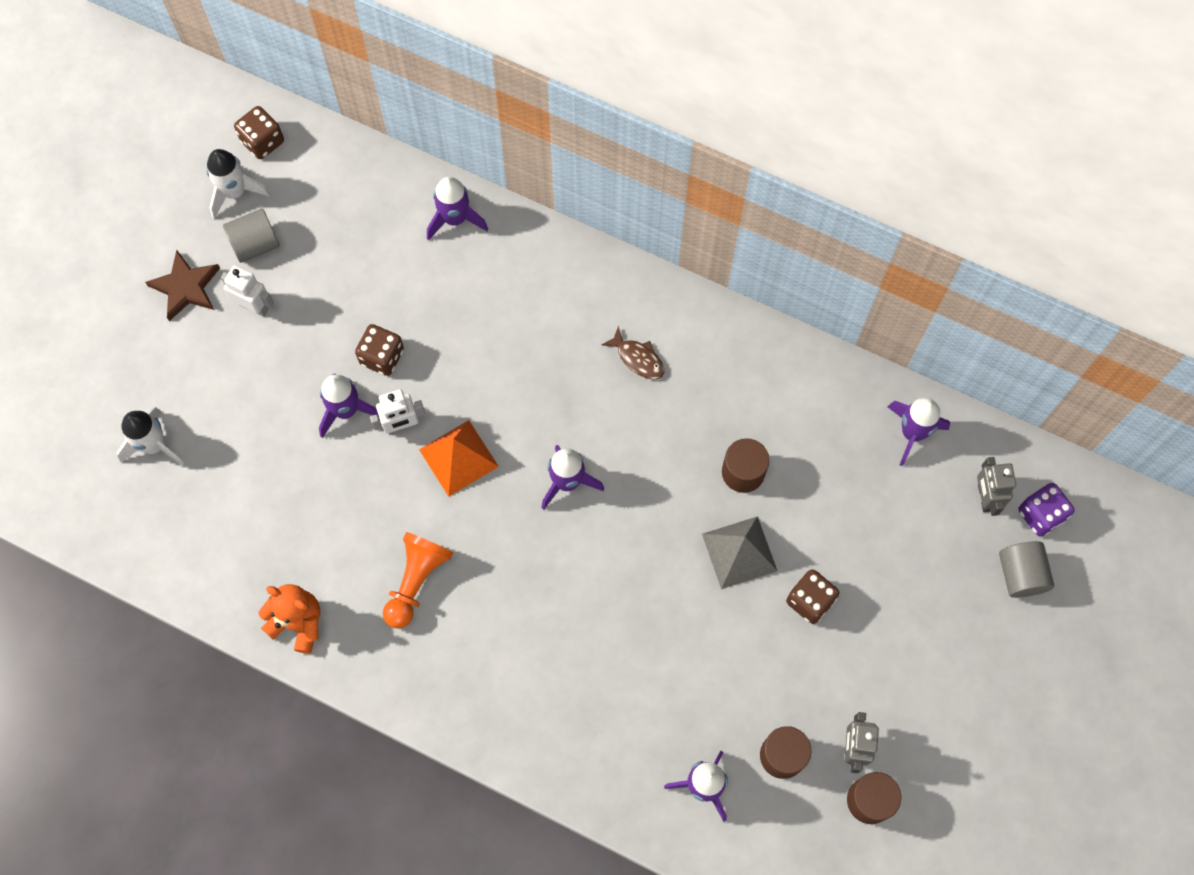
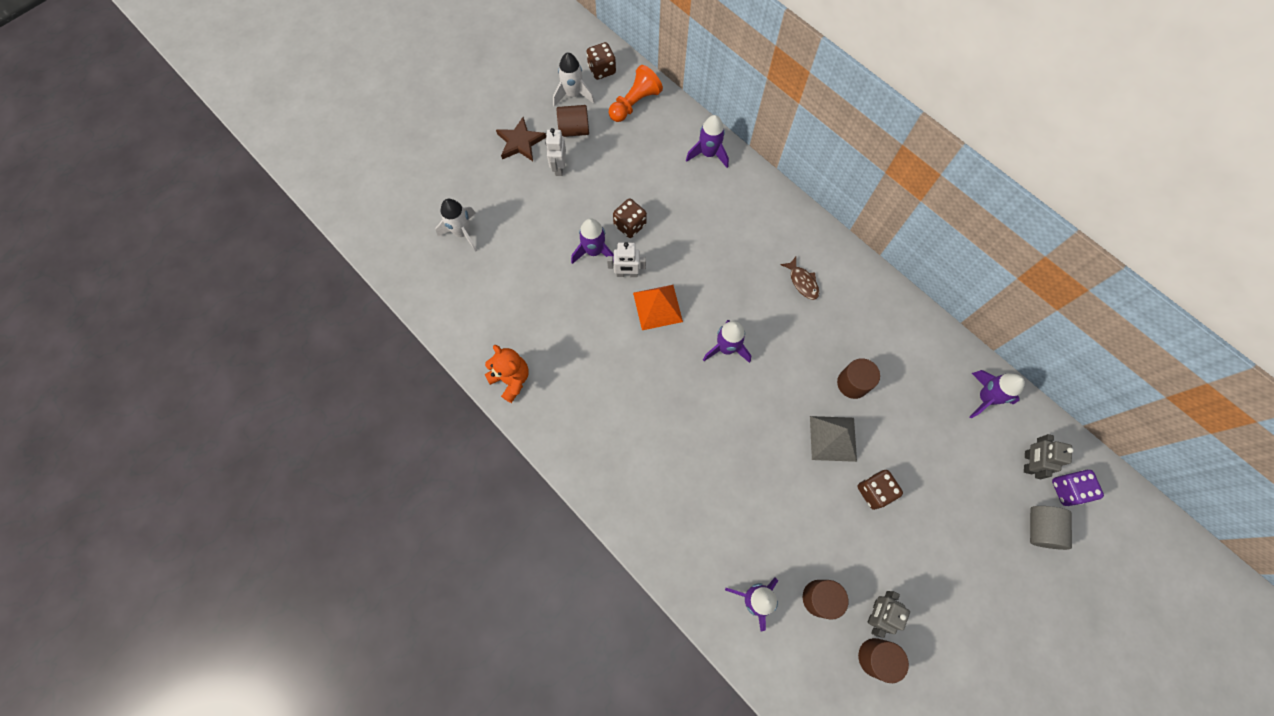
camera: 20 degrees right, 0 degrees up
(254, 306) = (559, 167): white robot -> white robot turned 135 degrees counterclockwise
(255, 244) = (574, 130): grey cylinder -> brown cylinder
(416, 581) = (600, 379): orange pawn -> orange pawn (634, 103)

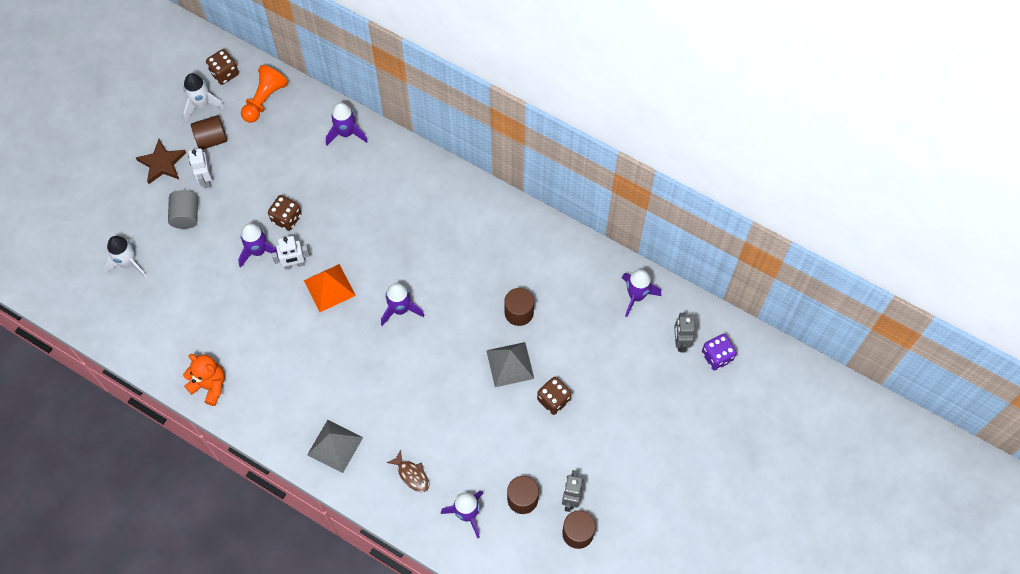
camera: 15 degrees left, 5 degrees down
(626, 480) = (335, 446): none -> grey pyramid
(802, 282) = (457, 233): brown fish -> brown fish (412, 475)
(1040, 528) = (698, 394): grey cylinder -> grey cylinder (186, 216)

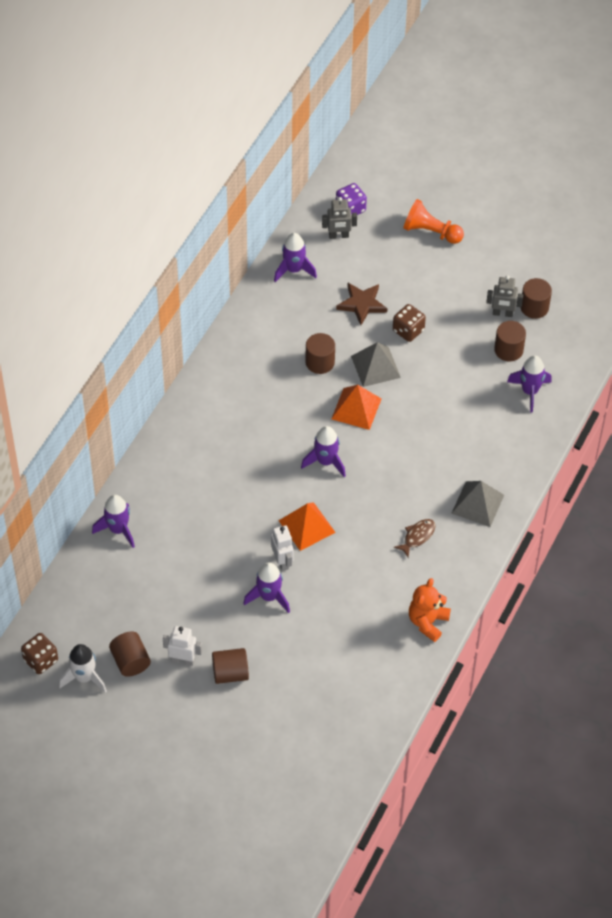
camera: 95 degrees left, 10 degrees down
(129, 263) = (293, 721): white rocket -> none
(162, 163) = (164, 707): brown star -> brown star (362, 304)
(186, 216) = (230, 673): grey cylinder -> brown cylinder
(206, 179) = (183, 660): white robot -> white robot turned 150 degrees counterclockwise
(264, 100) = (76, 614): orange pawn -> orange pawn (431, 232)
(286, 218) = (227, 575): brown dice -> none
(412, 475) = (498, 438): brown fish -> brown fish (417, 536)
(460, 342) = (356, 408): none -> orange pyramid

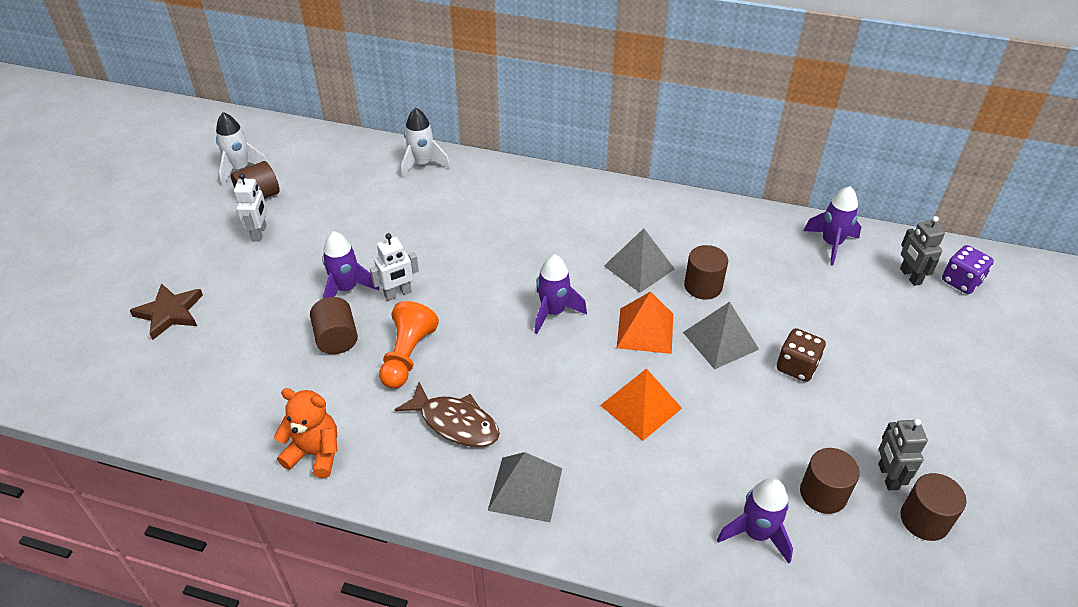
camera: 80 degrees right, 10 degrees down
(41, 660) = (262, 140): brown dice -> none
(118, 529) = (422, 164): purple rocket -> white rocket
(230, 673) = (240, 272): brown cylinder -> brown cylinder (336, 338)
(290, 397) = (639, 267): none -> grey pyramid
(306, 526) = (452, 308): orange pyramid -> orange pyramid (641, 406)
(362, 304) = (814, 313): brown star -> brown star (170, 313)
(417, 536) = (455, 423): brown fish -> brown fish, size x1.54
(431, 232) = (982, 369): orange pawn -> orange pawn (407, 355)

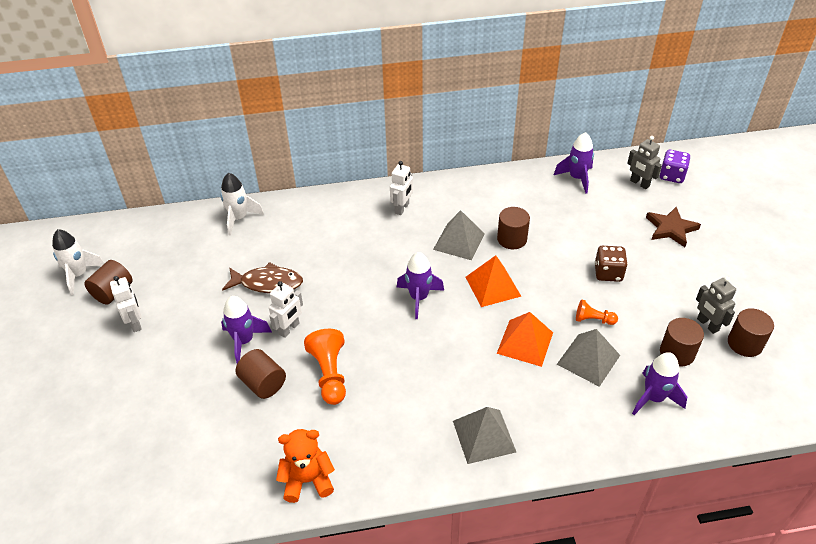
camera: 25 degrees left, 0 degrees up
(170, 313) = (100, 420): brown star -> brown star (671, 229)
(455, 423) = (401, 410): brown fish -> brown fish (268, 283)
(598, 210) = (402, 208): none -> white robot
(720, 340) = (548, 274): grey pyramid -> grey pyramid (588, 359)
(741, 413) = (593, 319): none -> orange pawn

